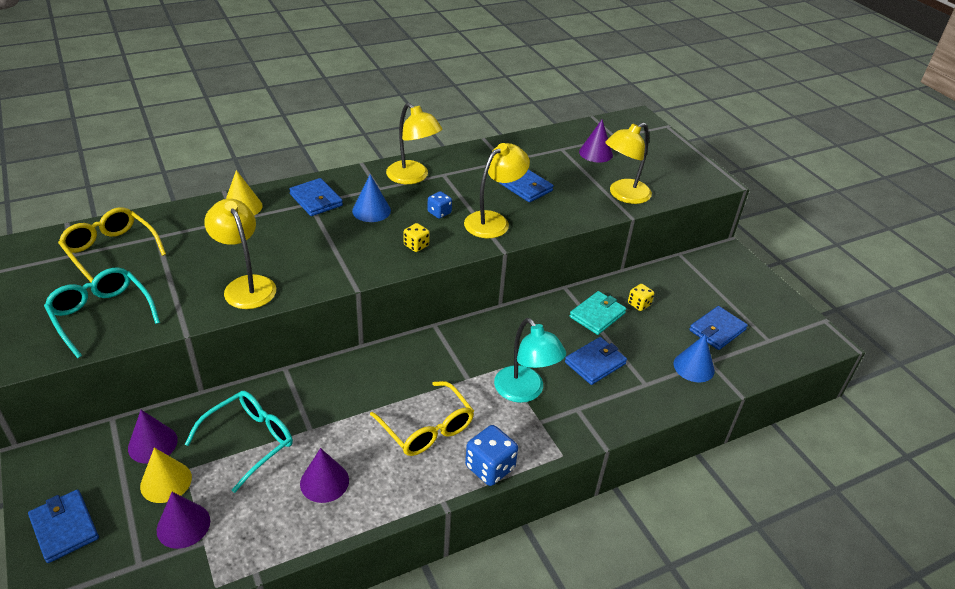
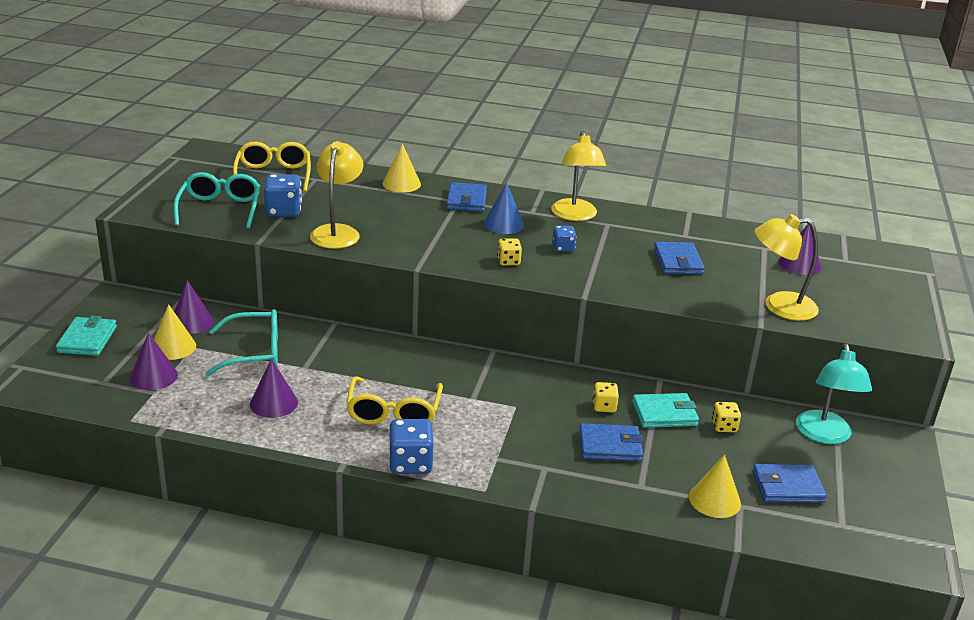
camera: 40 degrees right, 10 degrees down
(64, 528) = (87, 339): blue wallet -> turquoise wallet
(169, 287) = (283, 211): none -> blue dice
(493, 221) = (606, 273): yellow lamp -> none
(525, 392) = (511, 432): turquoise lamp -> turquoise lamp (824, 435)
(557, 332) = (604, 406): none -> yellow dice
(694, 367) = (714, 500): blue cone -> yellow cone

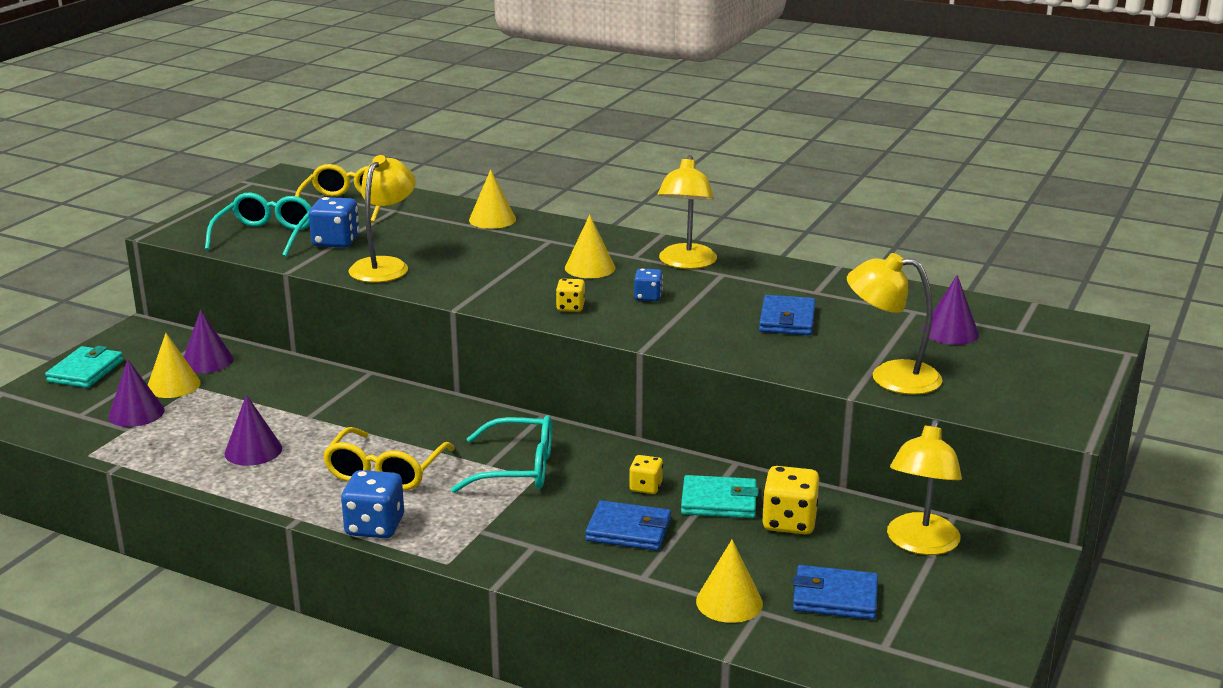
camera: 15 degrees right, 5 degrees down
(254, 352) = (260, 397): turquoise glasses -> turquoise glasses (518, 469)
(466, 200) = (560, 240): blue wallet -> none
(503, 224) = (590, 268): blue cone -> yellow cone
(724, 426) = (789, 522): yellow dice -> yellow dice, size x1.69
(824, 435) = (920, 544): turquoise lamp -> yellow lamp

